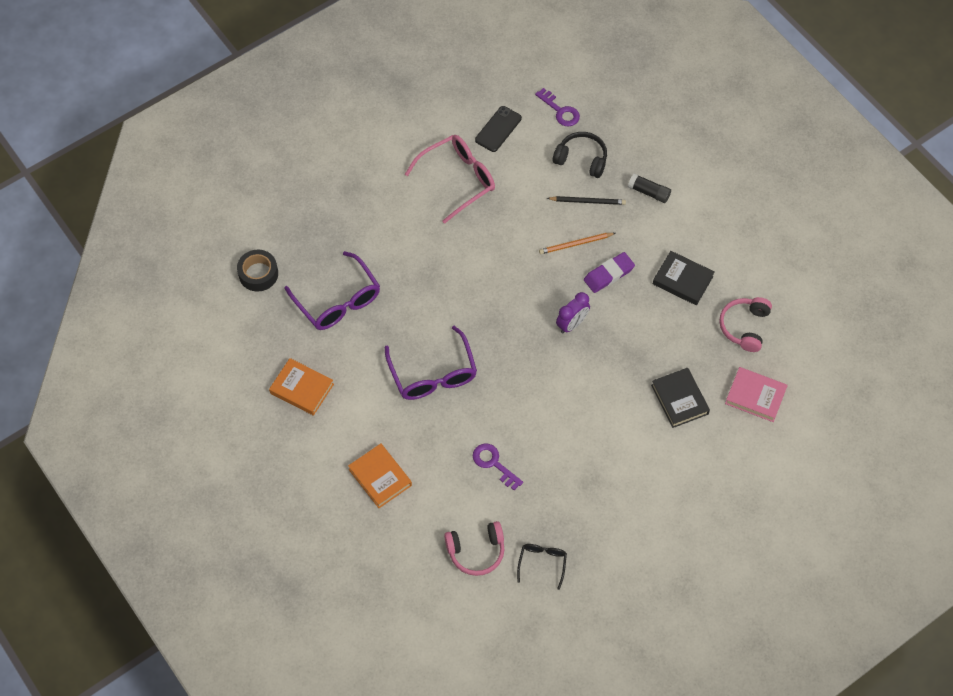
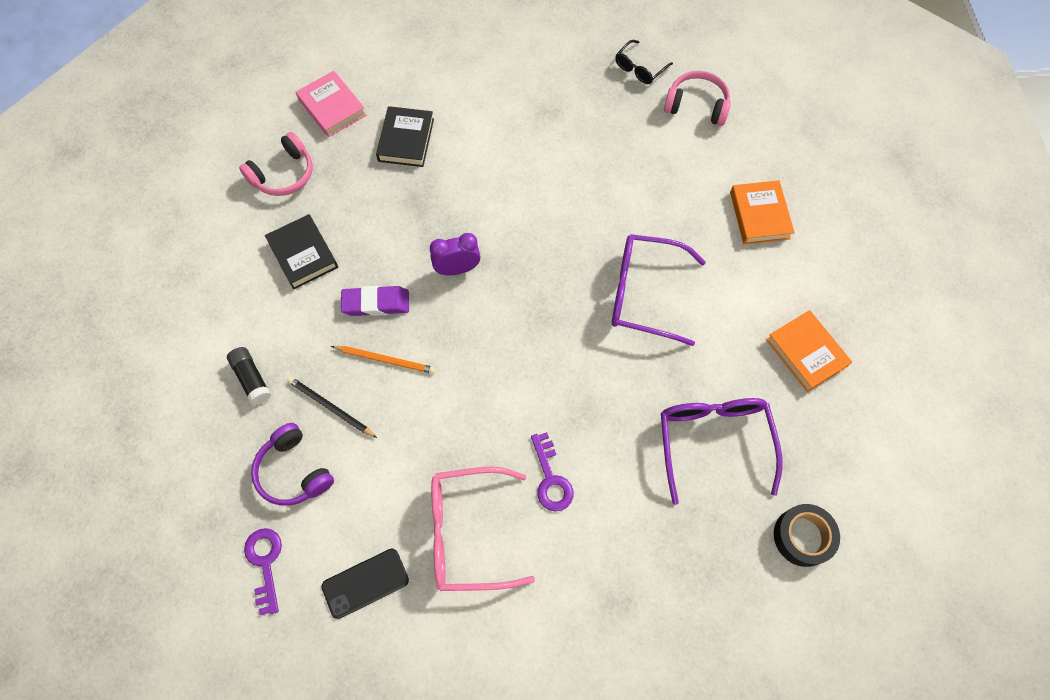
camera: 150 degrees left, 5 degrees up
(433, 373) = (645, 294): purple glasses -> purple glasses turned 90 degrees counterclockwise
(494, 464) = (633, 172): purple key -> purple key (551, 478)
(581, 159) = (294, 471): black headphones -> purple headphones

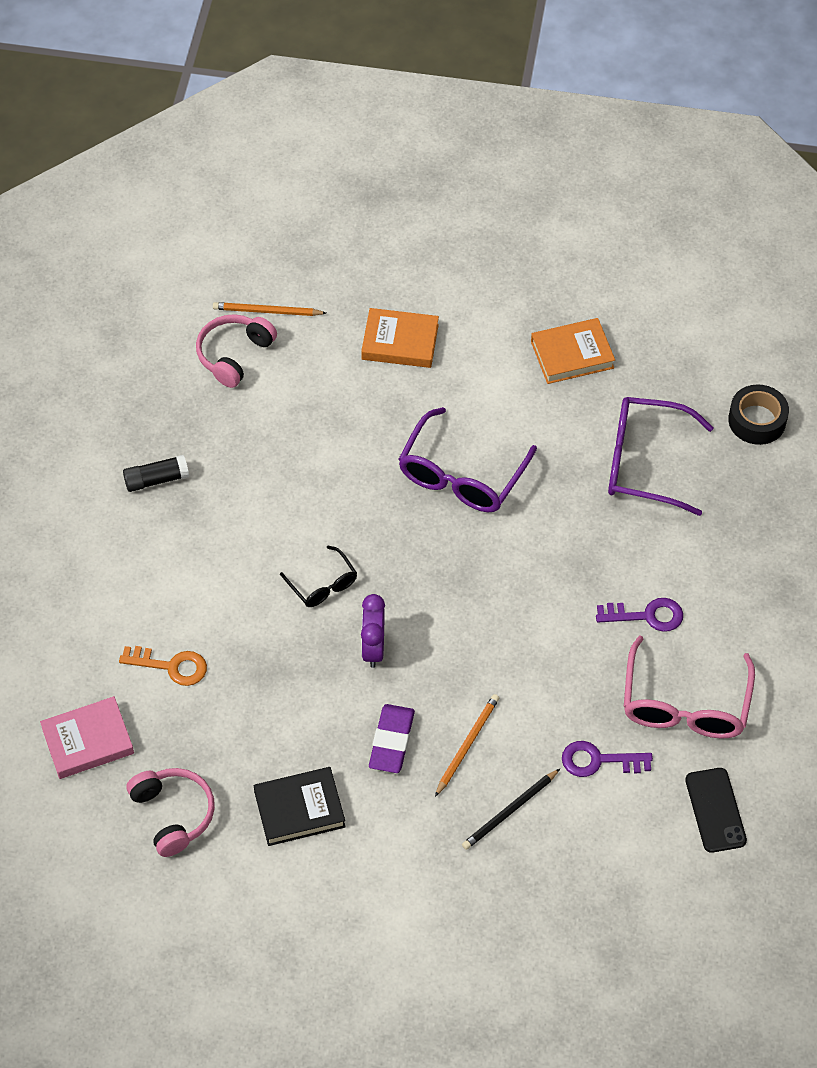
camera: 75 degrees left, 10 degrees down
(252, 379) = (450, 889): black glue stick -> black glue stick (156, 479)
(265, 563) = (672, 904): purple key -> purple key (598, 760)
(294, 471) = (576, 860): purple headphones -> none
(406, 140) = (171, 666): black book -> orange key
(639, 68) = (158, 395): black glasses -> black glasses (322, 584)
(747, 116) = (267, 311): none -> orange pencil

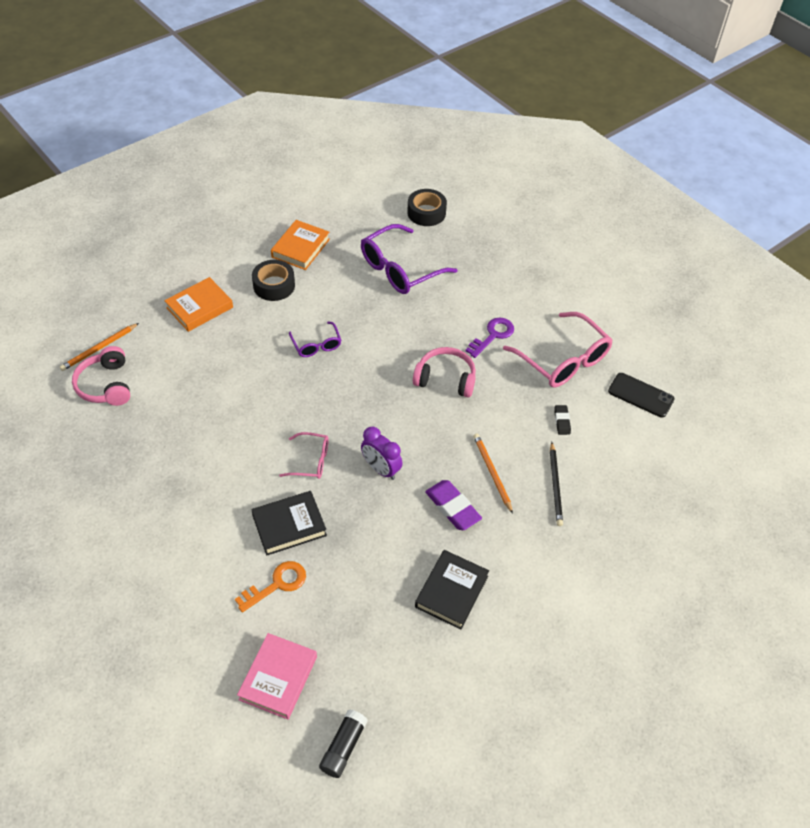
camera: 50 degrees left, 5 degrees down
(156, 479) = (137, 489): black glue stick -> black glue stick (343, 747)
(173, 814) = (384, 668): pink headphones -> pink headphones (445, 379)
(238, 625) = (289, 525): none -> black book
(322, 584) = (310, 461): black glasses -> pink glasses
(462, 474) = (316, 345): purple glasses -> purple glasses, size x0.53
(496, 376) = (274, 285): none -> black tape
(598, 760) = (562, 421): purple key -> black eraser

